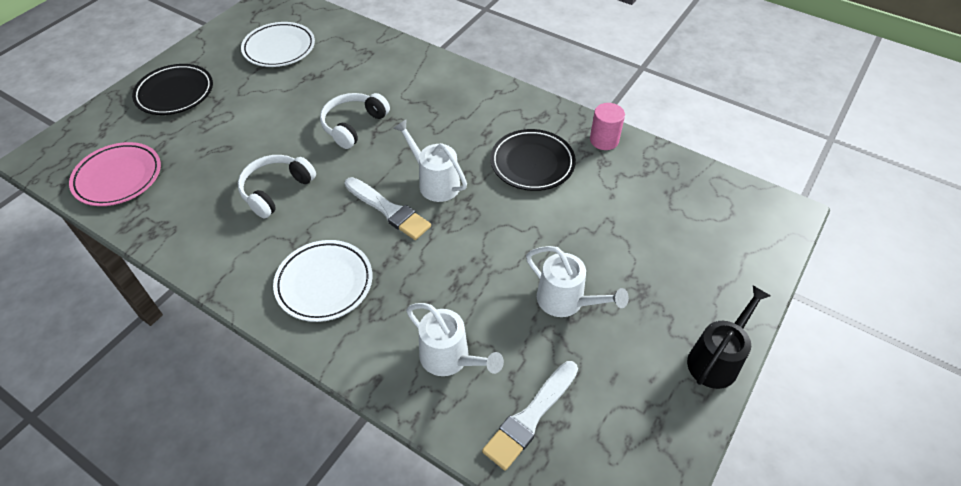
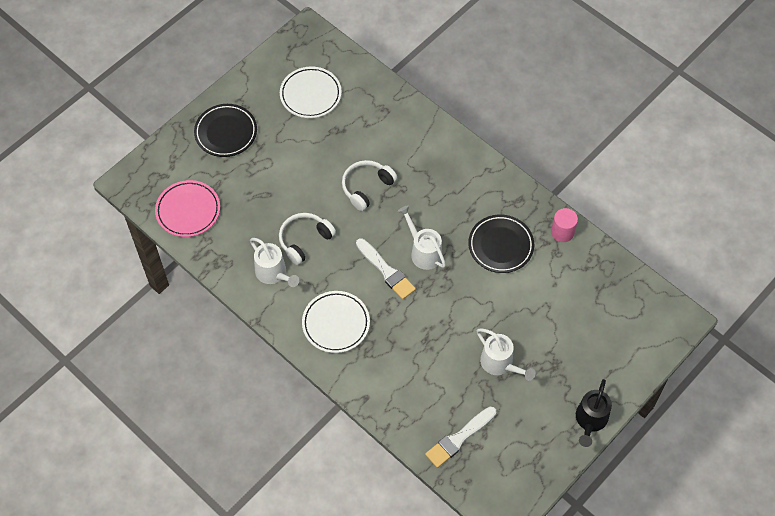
camera: 10 degrees right, 10 degrees up
(450, 359) = (414, 392): white watering can -> white watering can (274, 274)
(716, 359) = (590, 421): black watering can -> black watering can turned 150 degrees clockwise

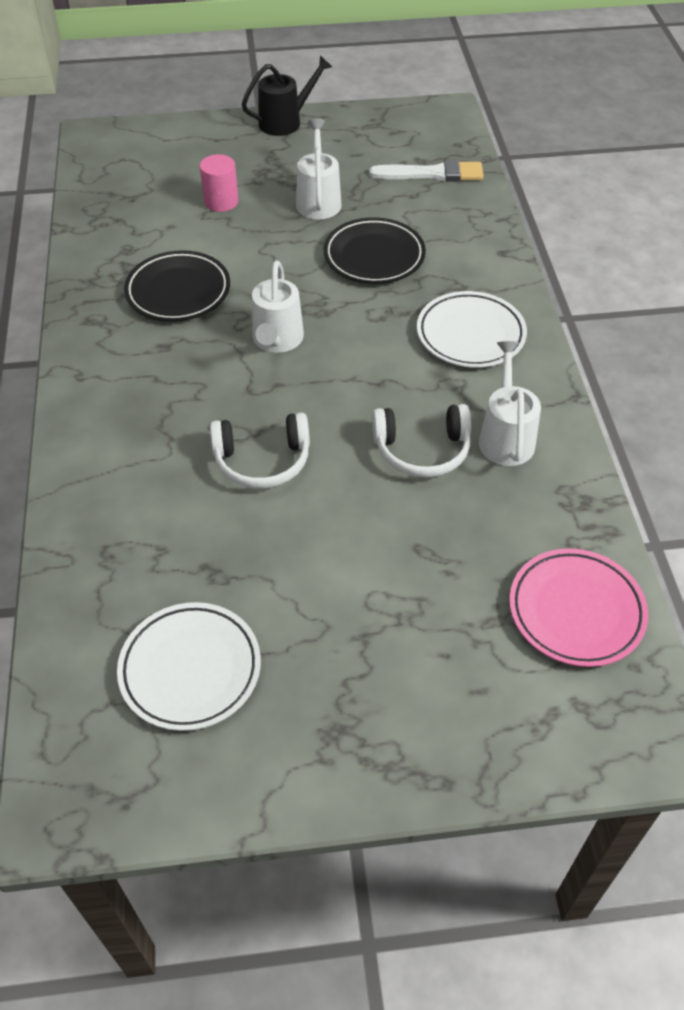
camera: 140 degrees left, 10 degrees down
(226, 132) = (402, 708): black plate -> black plate (374, 256)
(386, 271) = (347, 349): white brush -> none
(562, 232) = (93, 262): pink cylinder -> pink cylinder (221, 202)

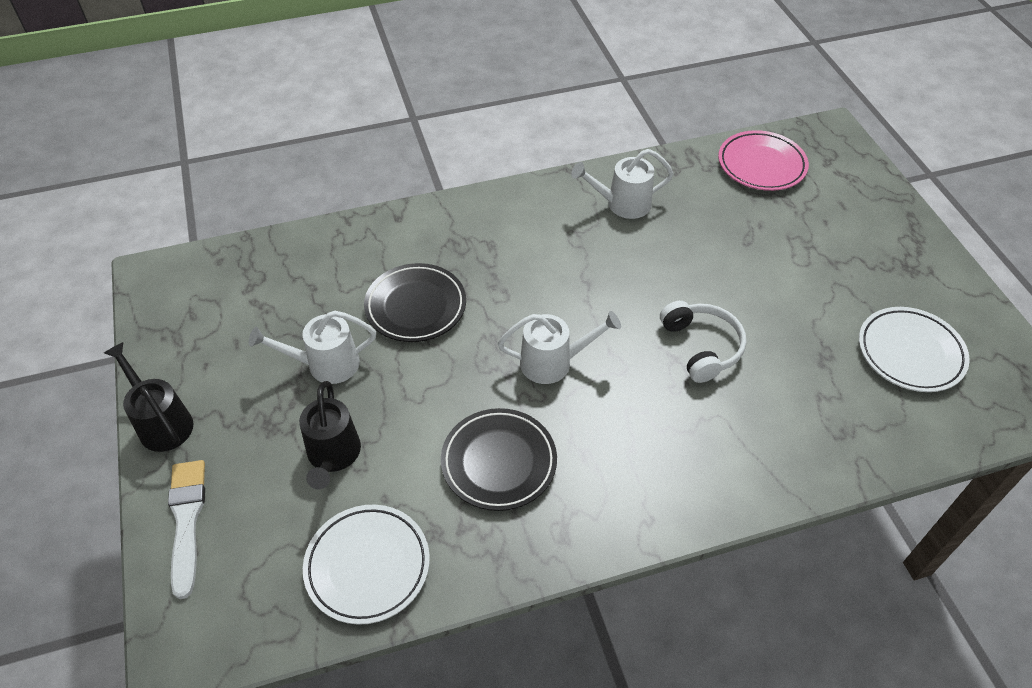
camera: 100 degrees left, 0 degrees up
(221, 202) = (333, 456): pink cylinder -> black watering can
(422, 450) = (652, 249): white headphones -> none
(432, 174) = (273, 276): white brush -> white brush (187, 520)
(470, 334) = (512, 231): white plate -> white plate (367, 566)

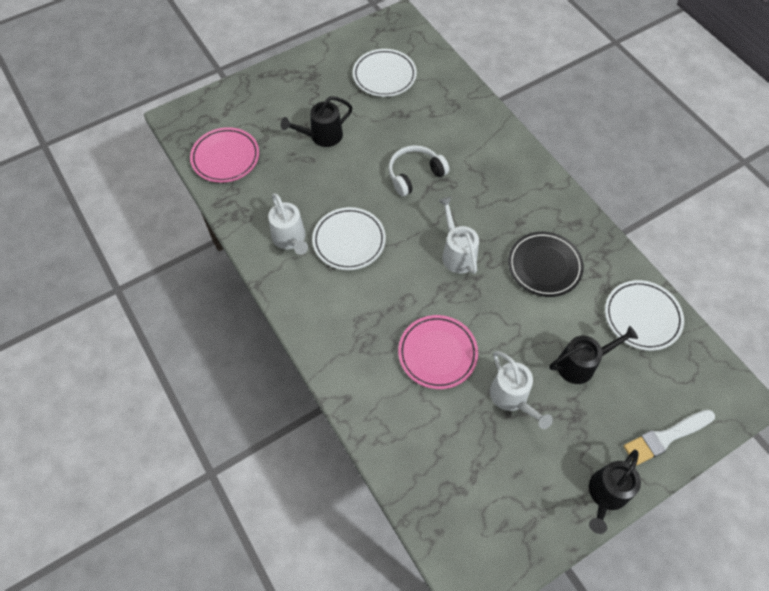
camera: 105 degrees left, 10 degrees up
(416, 306) = (437, 353): black plate -> pink plate
(605, 256) = (349, 241): none -> white plate
(787, 258) = (321, 136): none -> black watering can

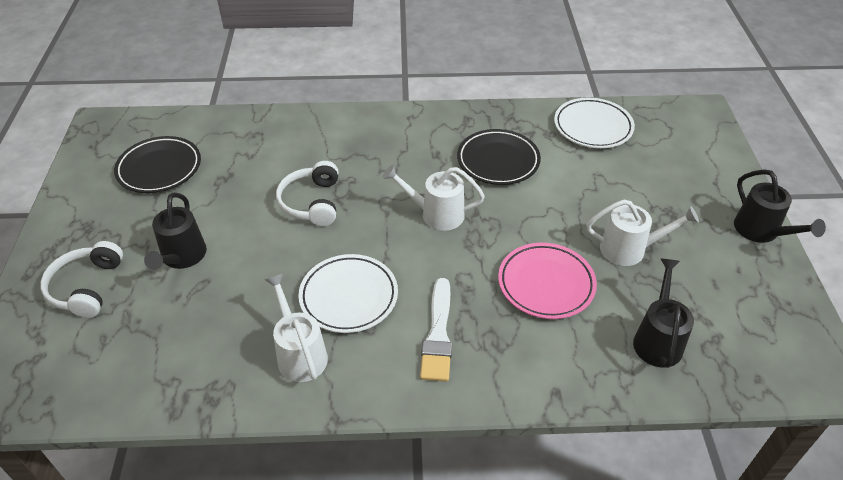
camera: 60 degrees left, 15 degrees down
(225, 158) = (111, 371): pink plate -> none
(271, 107) = (87, 287): none -> white headphones
(290, 239) = (299, 353): white watering can -> white watering can turned 120 degrees counterclockwise
(384, 76) = (159, 168): white plate -> black plate
(581, 364) = (618, 185): black watering can -> black watering can (657, 339)
(665, 437) = (718, 168): white brush -> white brush (438, 334)

